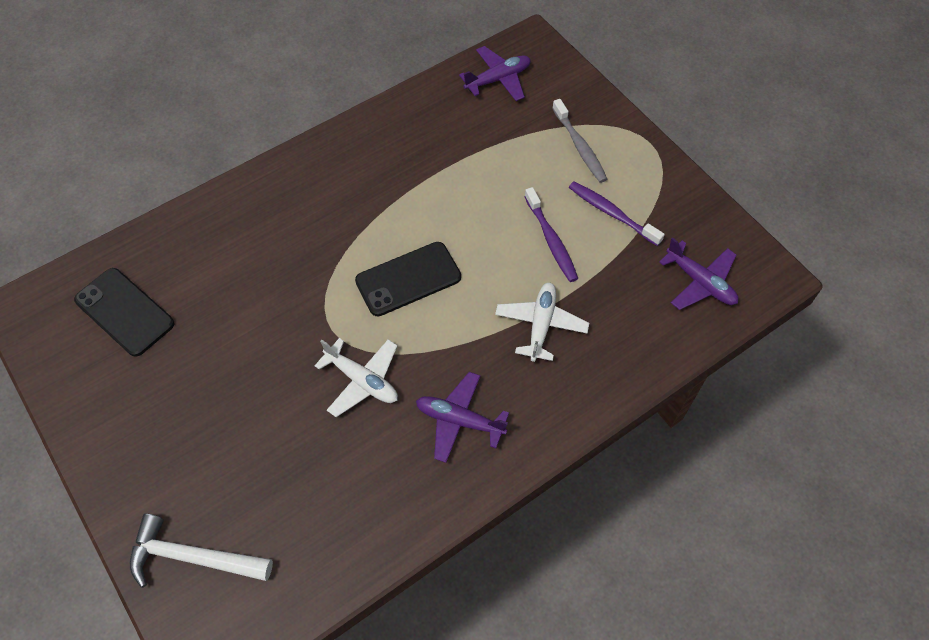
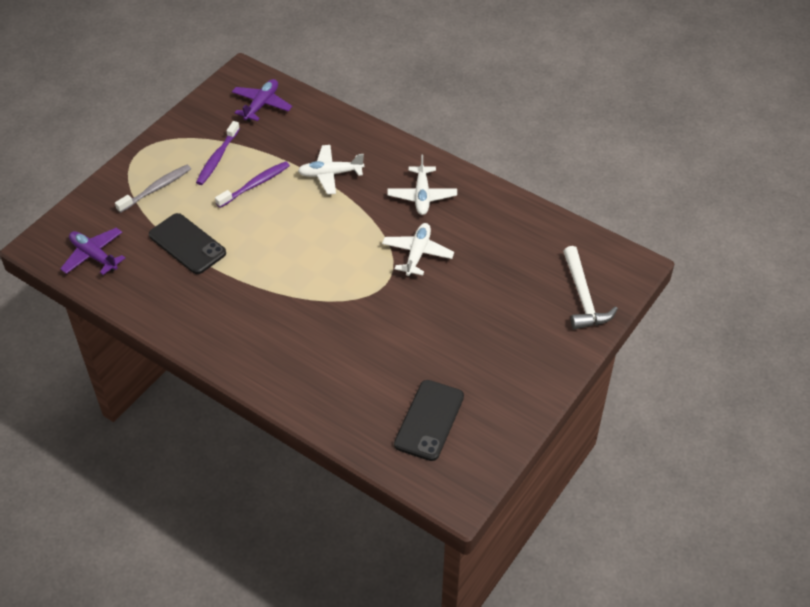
camera: 110 degrees left, 10 degrees down
(408, 279) = (322, 254): black phone -> black phone (187, 244)
(459, 420) = (422, 196): purple plane -> white plane

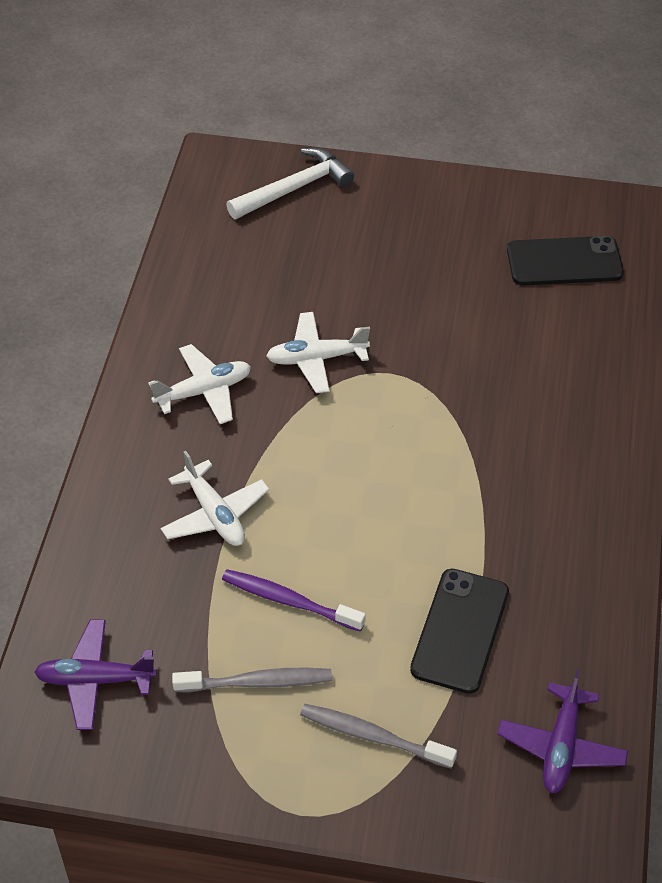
camera: 115 degrees left, 0 degrees up
(217, 158) = (256, 682): purple toothbrush -> grey toothbrush

